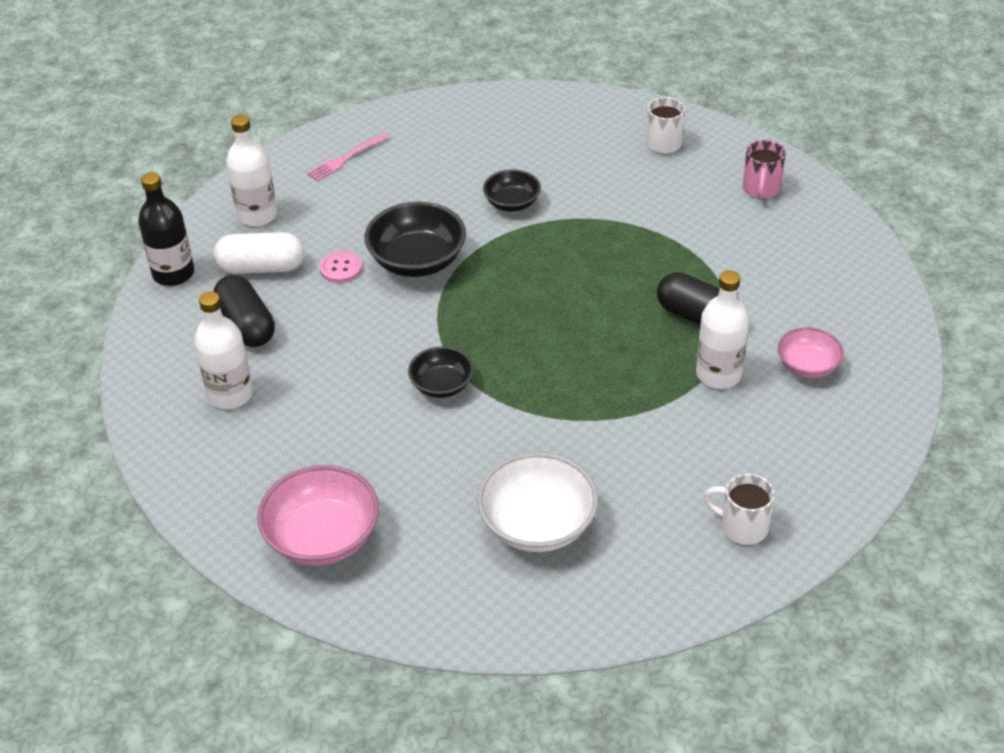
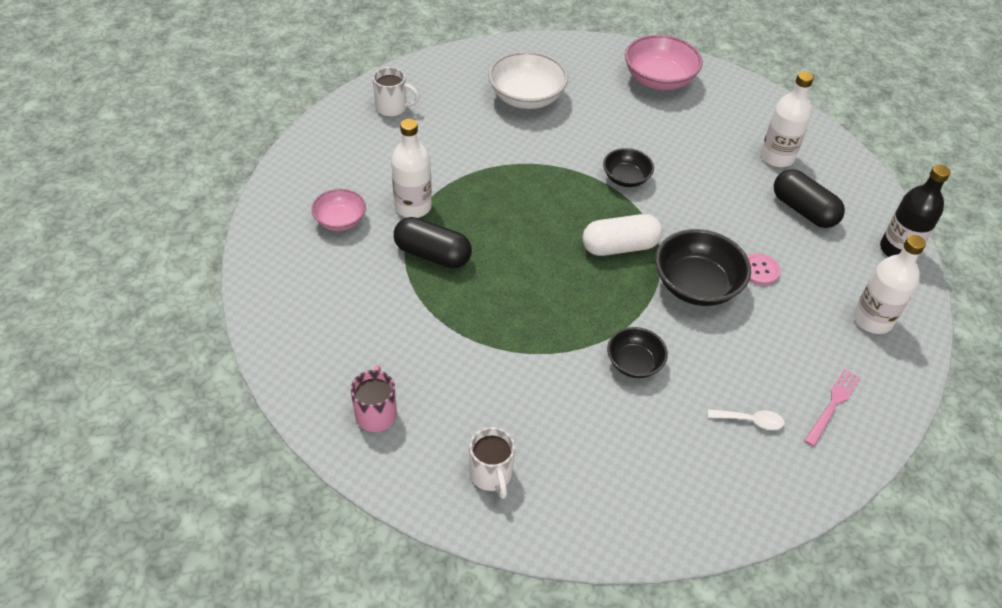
camera: 165 degrees right, 5 degrees up
(261, 267) = (828, 264): white capsule -> white capsule (620, 247)
(427, 155) = (750, 421): none -> white spoon

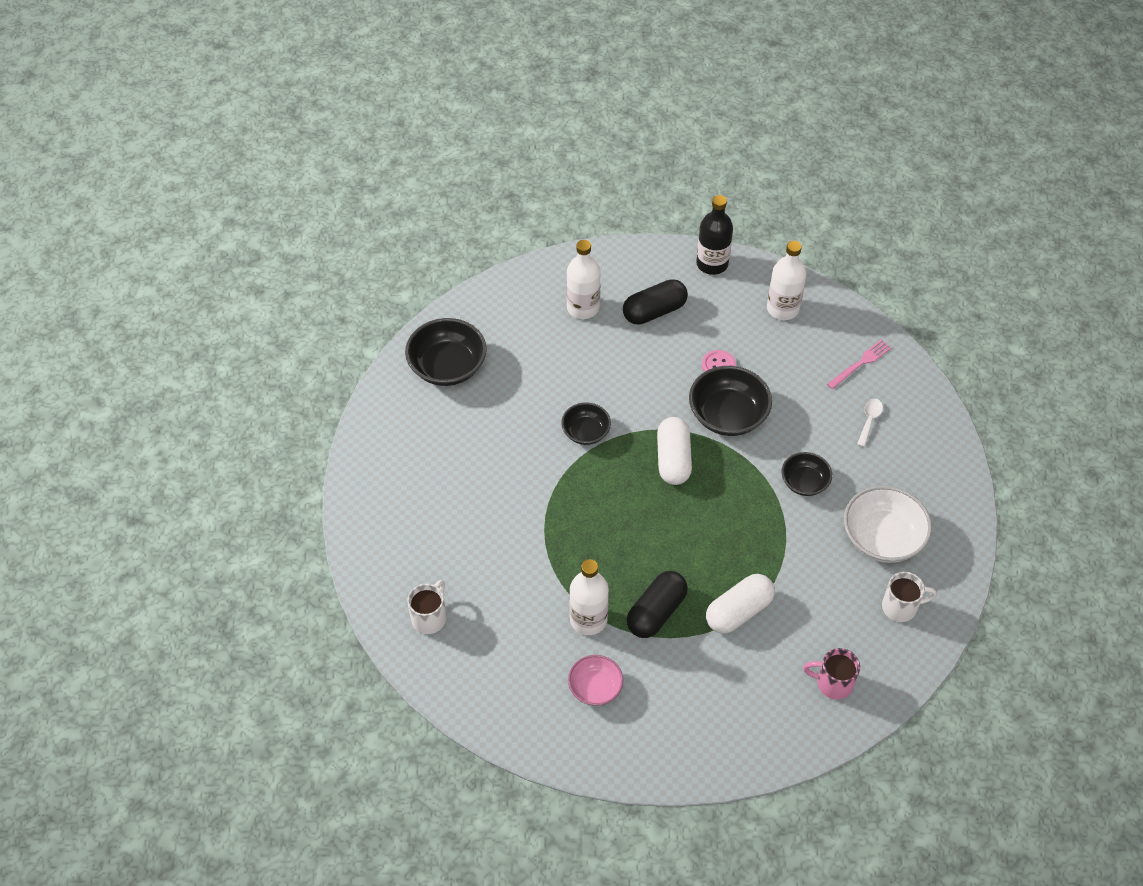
camera: 75 degrees left, 5 degrees up
(449, 320) = (738, 611): none -> white capsule
(526, 98) = (445, 489): white bowl -> white bowl (882, 538)
(659, 80) = (447, 366): pink bowl -> black bowl
(833, 405) = (860, 363): pink fork -> pink fork turned 90 degrees clockwise

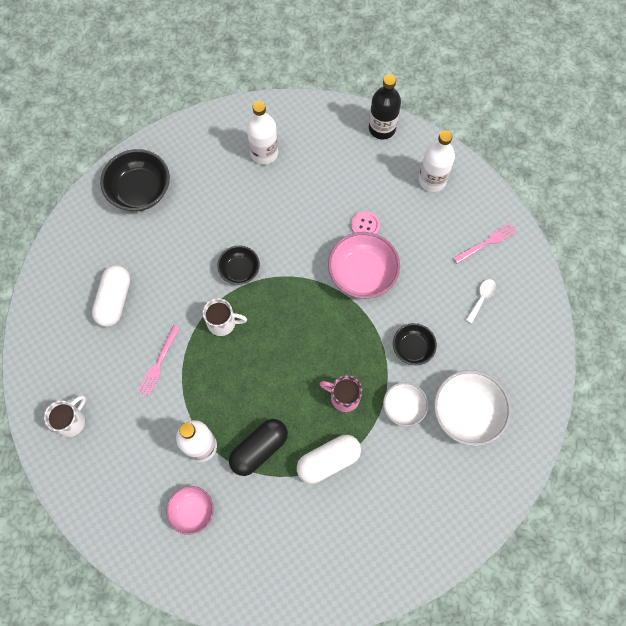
camera: 10 degrees right, 15 degrees up
(516, 541) = (159, 362): none -> pink fork
(654, 311) = (323, 166): black capsule -> none
(673, 459) = (306, 308): white capsule -> white capsule (114, 300)
(728, 415) = (362, 274): black bowl -> pink bowl
(810, 544) = (403, 407): none -> white bowl
(833, 683) = (392, 543): pink mug -> pink mug (343, 397)
(901, 607) = (467, 481): white mug -> white mug (223, 323)

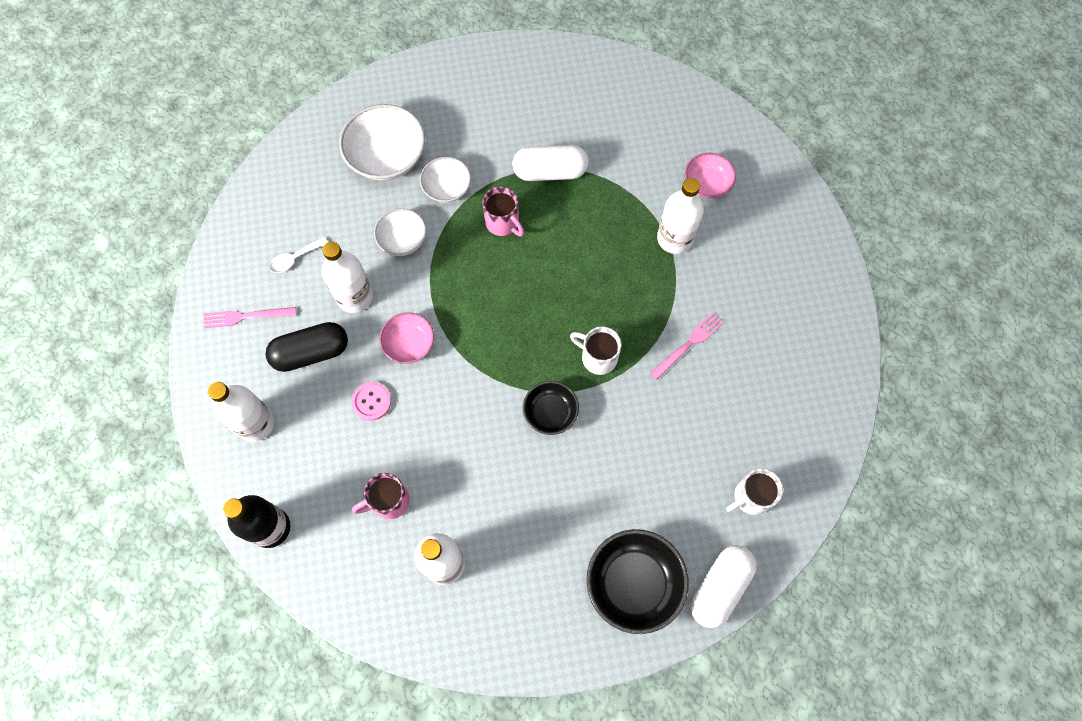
camera: 155 degrees left, 0 degrees up
(71, 421) = (808, 322): white mug -> white mug (750, 497)
(114, 300) = (717, 441): white capsule -> white capsule (720, 587)
(259, 449) = (615, 211): black capsule -> black capsule (311, 352)
(318, 172) = (389, 501): none -> pink mug
(362, 274) = (409, 344): pink bowl -> pink bowl, size x0.60
(412, 348) = (402, 240): black bowl -> white bowl
(421, 290) = (354, 296): none -> white bottle

